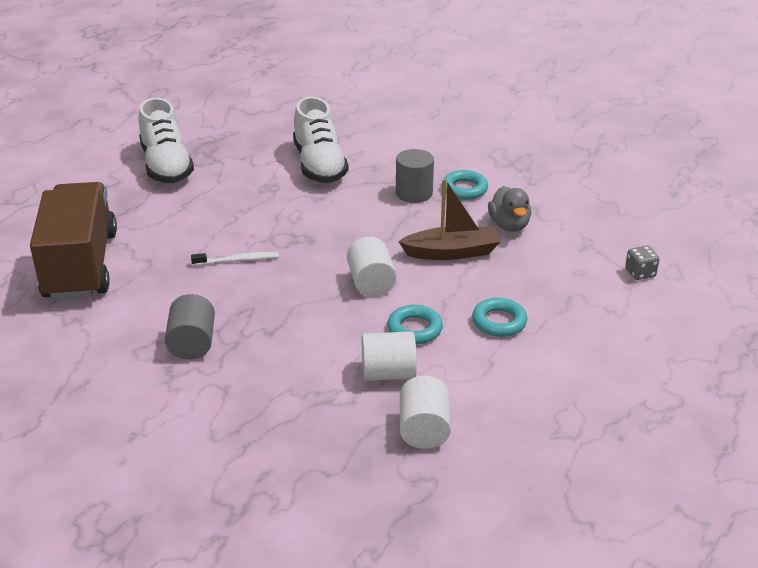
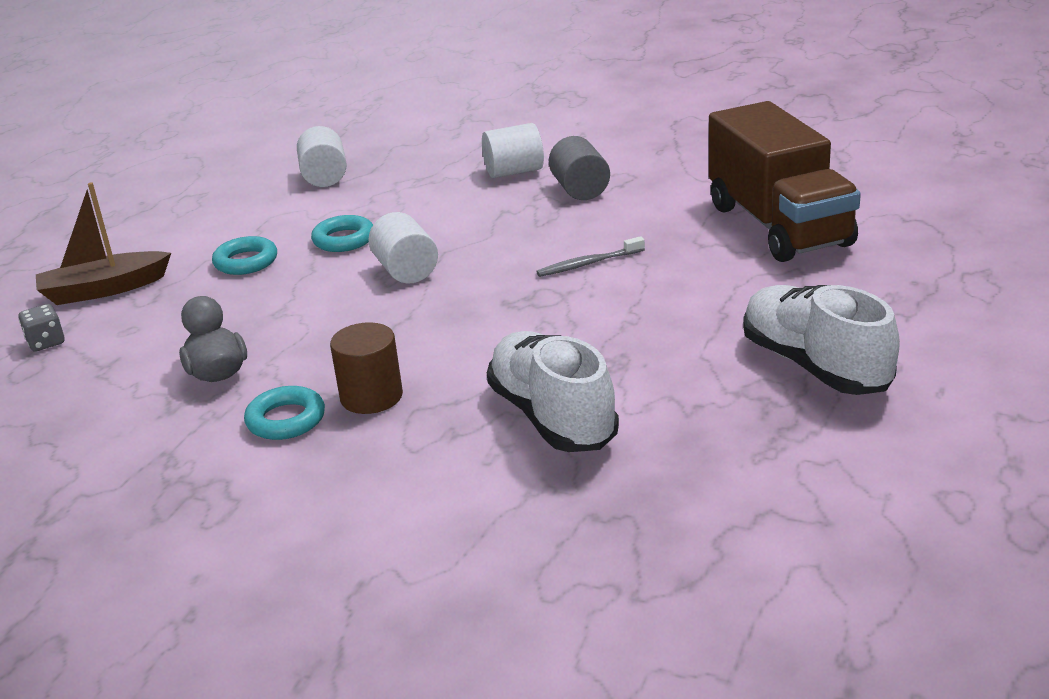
camera: 170 degrees right, 5 degrees down
(238, 260) = (588, 264): white toothbrush -> grey toothbrush
(388, 373) = (365, 204): white cylinder -> white cylinder (514, 172)
(414, 193) = (371, 397): grey cylinder -> brown cylinder
(452, 252) = (304, 322): brown boat -> brown boat (104, 290)

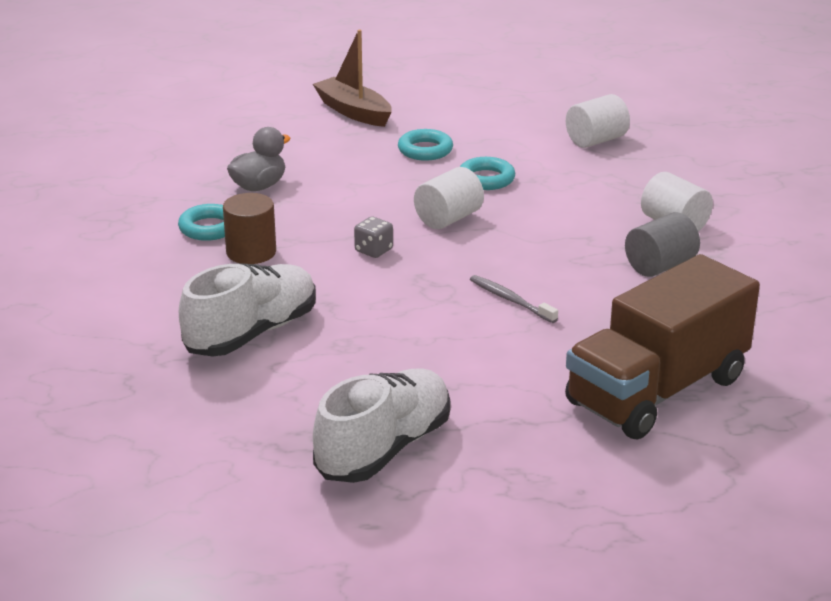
camera: 65 degrees right, 0 degrees up
(46, 342) = (272, 116): grey dice -> grey dice (373, 250)

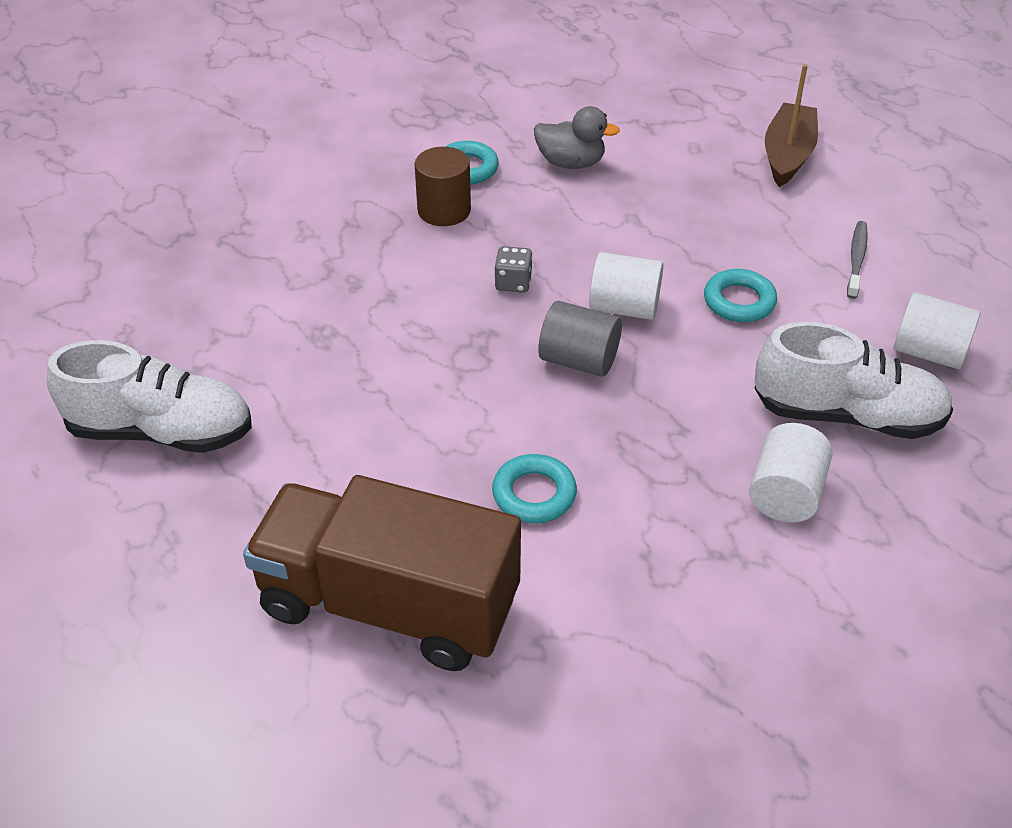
camera: 60 degrees right, 15 degrees up
(252, 333) = (303, 270): white shoe -> white shoe (847, 415)
(425, 150) = (757, 234): turquoise ring -> turquoise ring (534, 494)
(510, 300) = (493, 417): grey toothbrush -> grey toothbrush (856, 259)
(660, 266) = (670, 514): grey cylinder -> grey cylinder (579, 360)

